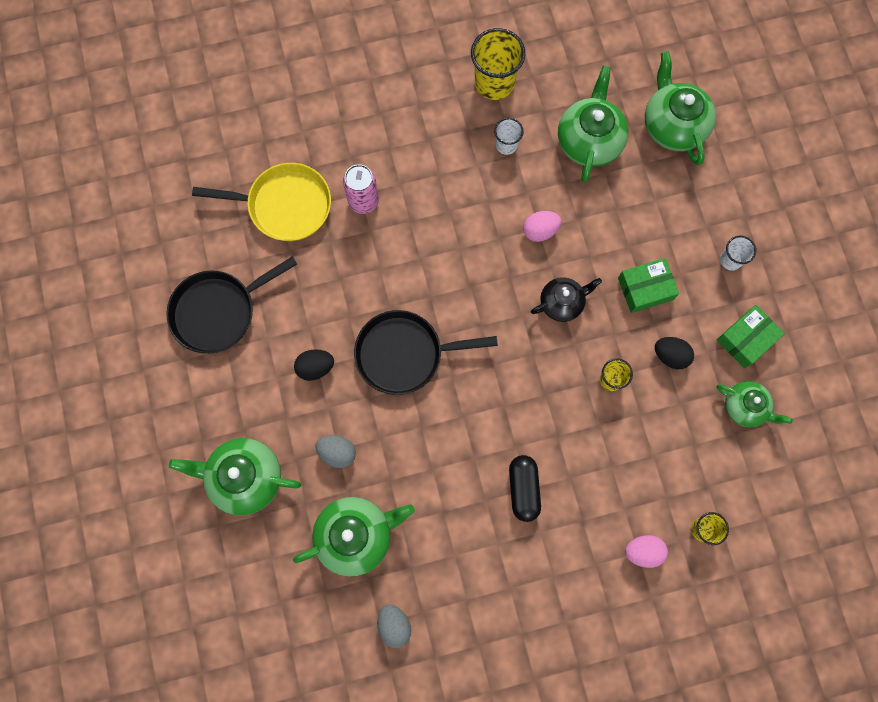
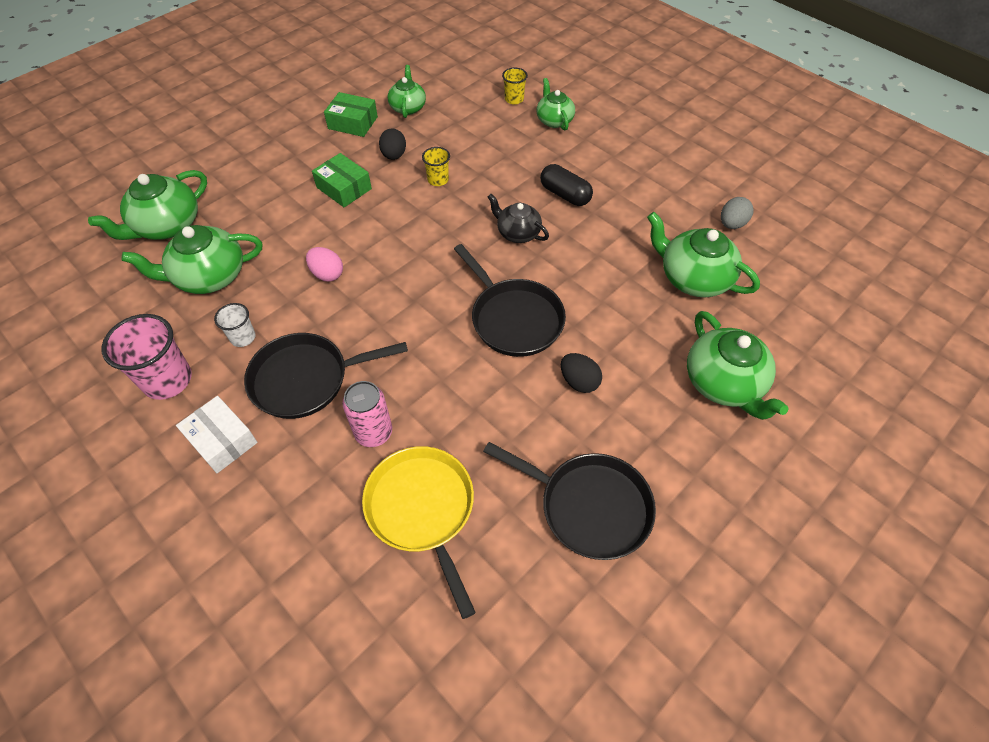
camera: 120 degrees left, 20 degrees down
(337, 453) = (640, 324): grey egg -> none
(418, 103) = (222, 440): none -> white box
(438, 174) = (306, 379): none -> black pan
(494, 83) = (167, 380): yellow cup -> pink cup
(523, 489) = (565, 194): black capsule -> black capsule turned 75 degrees clockwise
(562, 303) = (390, 232): black teapot -> black teapot (517, 233)
(643, 551) = (554, 120): pink egg -> green teapot
(730, 260) = (288, 151): white cup -> none

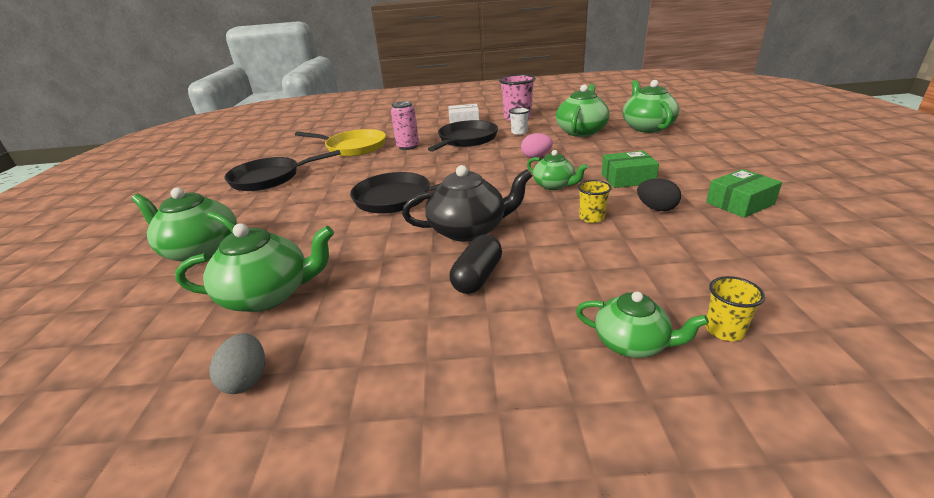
camera: 135 degrees right, 25 degrees down
(408, 107) = (754, 240): green teapot -> green teapot (554, 185)
(517, 233) = (469, 230): black teapot -> black teapot, size x1.61
(565, 194) = (477, 277): black capsule -> black capsule turned 60 degrees counterclockwise
(579, 381) = (319, 201): black egg -> none

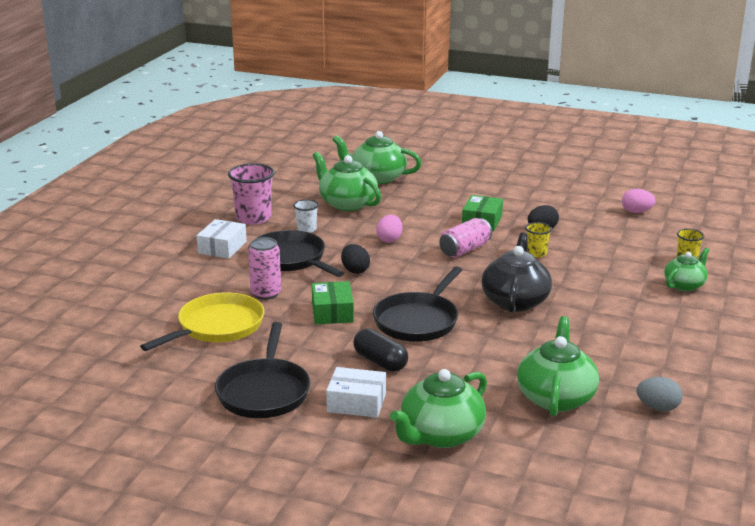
camera: 70 degrees left, 5 degrees down
(256, 208) = (356, 402): none -> white box
(468, 159) = (355, 270): none -> black egg
(477, 277) = (589, 312): black capsule -> black capsule (380, 362)
(554, 185) = (465, 250): green teapot -> pink can
(740, 203) = (559, 204): green box -> green box (332, 312)
(819, 255) = (636, 212): none -> pink egg

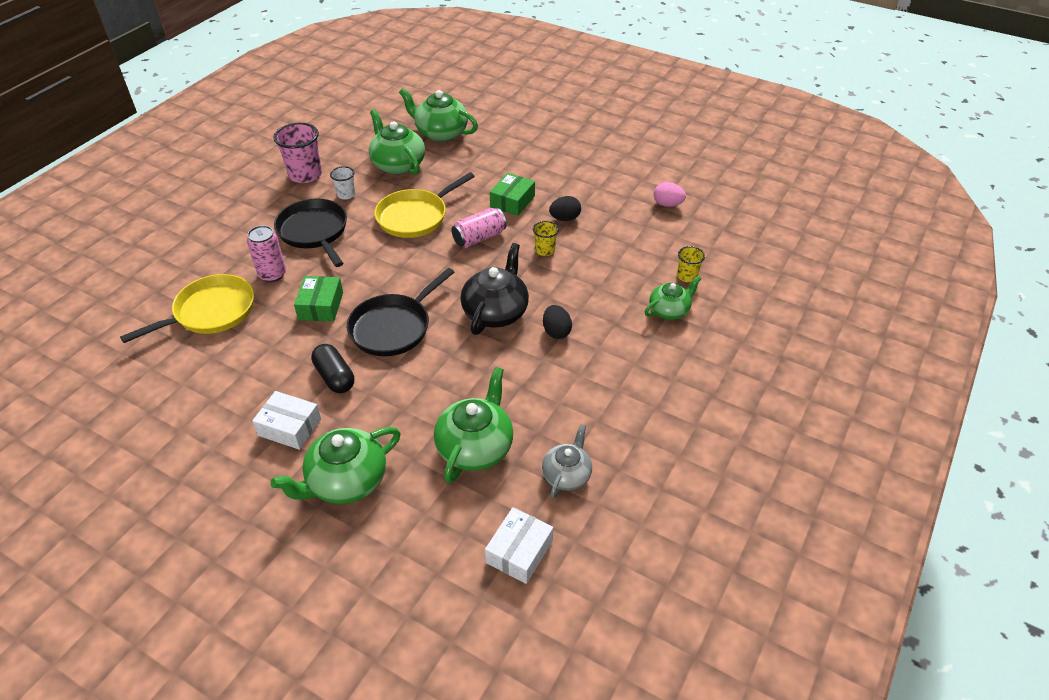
camera: 10 degrees right, 20 degrees up
(222, 247) = (261, 210): white box -> white box (519, 552)
(264, 391) = (214, 401): black pan -> none
(355, 270) = (366, 253): black egg -> black egg (556, 331)
(389, 240) = (415, 216): pink egg -> yellow pan
(658, 407) = (567, 475): grey egg -> grey teapot

